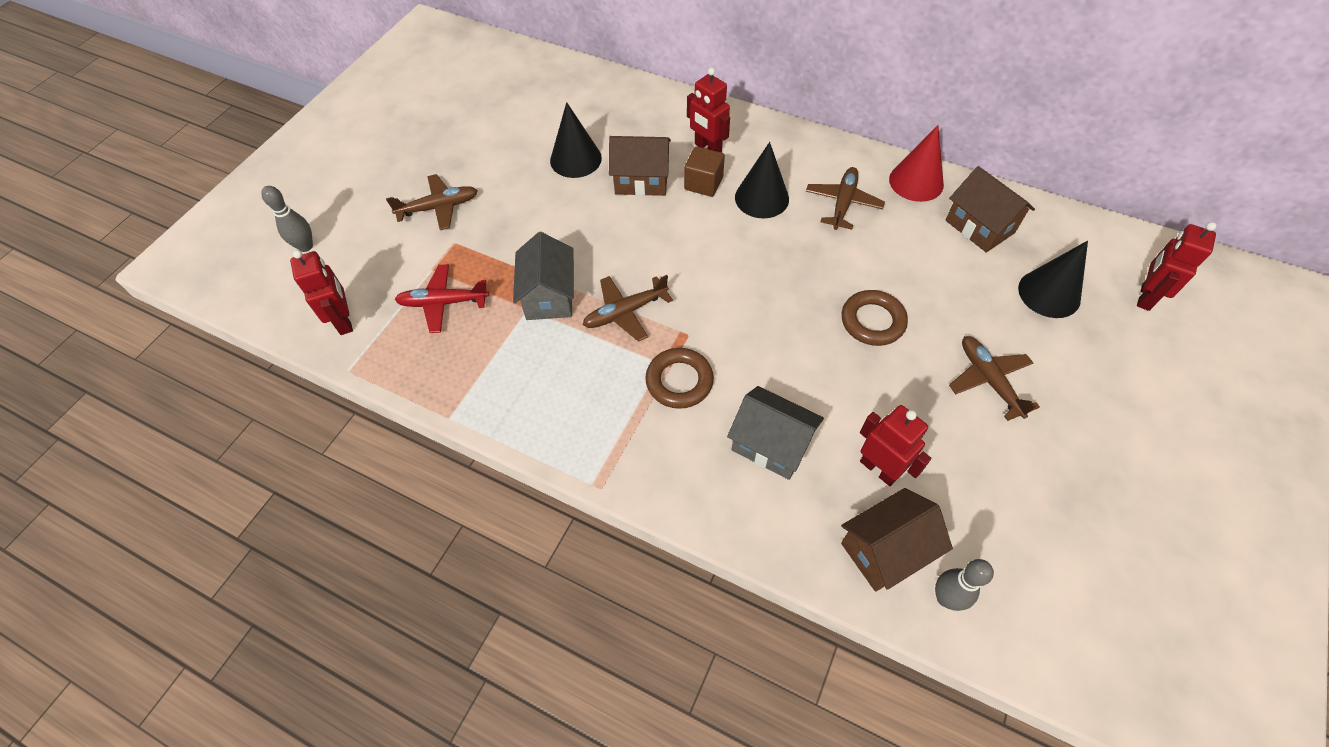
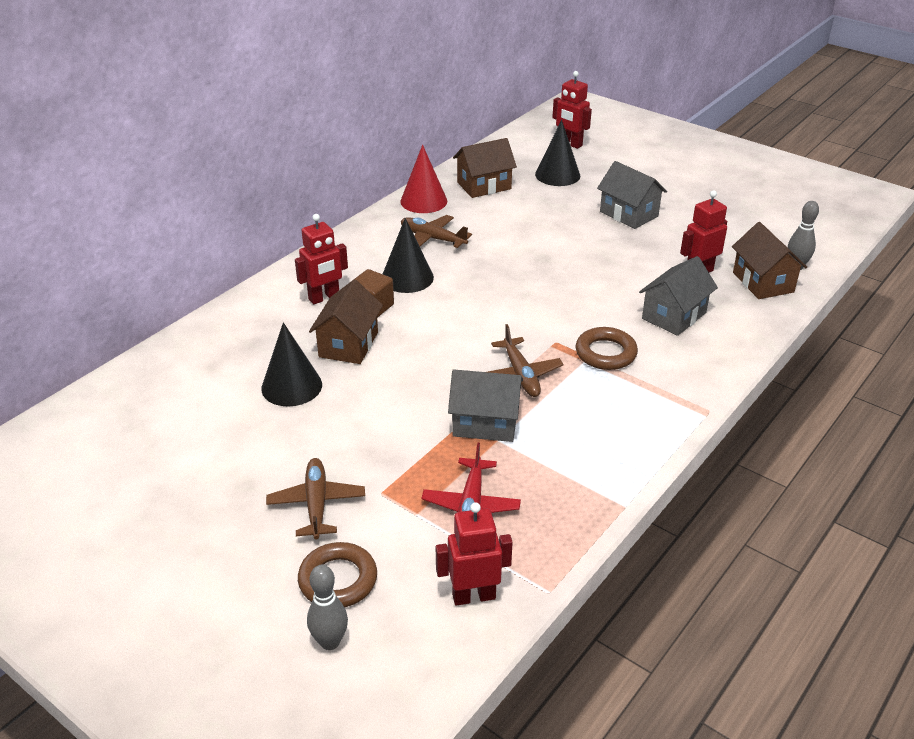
camera: 80 degrees left, 20 degrees down
(872, 321) = (564, 249): brown ring -> brown ring (338, 580)
(989, 380) = (629, 214): brown plane -> grey house

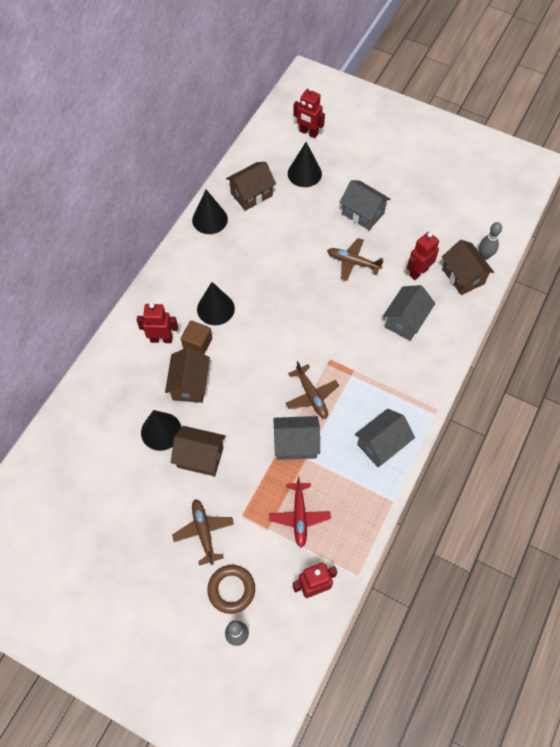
camera: 10 degrees left, 25 degrees up
(324, 298) = (161, 339): red robot -> red robot turned 135 degrees counterclockwise
(338, 420) = (200, 457): none -> brown house
(423, 201) = (210, 219): red cone -> black cone
(433, 238) = (225, 262): brown plane -> brown plane (353, 262)
(605, 353) = (364, 365): brown ring -> none
(617, 438) = (381, 444): none -> grey house

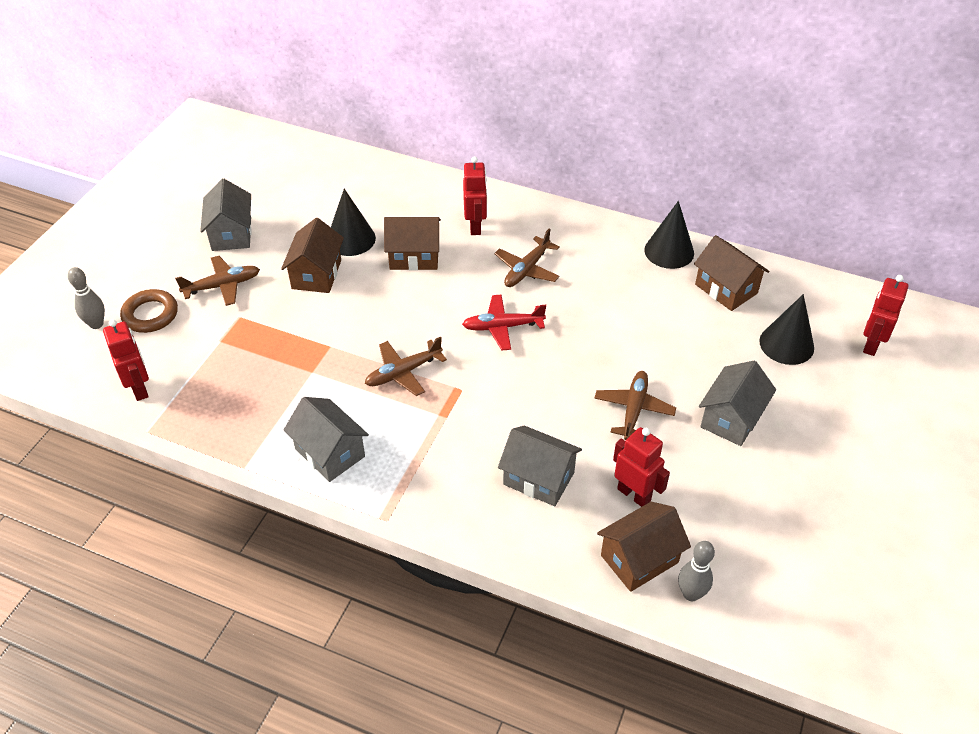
camera: 85 degrees right, 15 degrees down
(197, 343) = (472, 258): brown cube -> none
(215, 308) = (527, 269): black cone -> brown plane
(296, 444) = (332, 360): grey house -> grey house (231, 234)
(299, 516) = (233, 370): red plane -> red plane (503, 327)

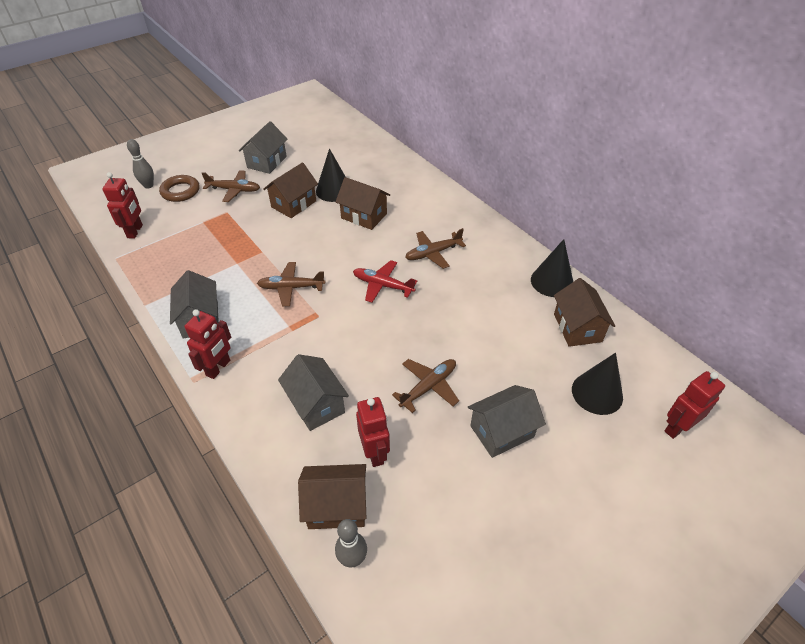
camera: 30 degrees right, 0 degrees up
(475, 226) = (421, 211): red robot -> red robot (218, 368)

